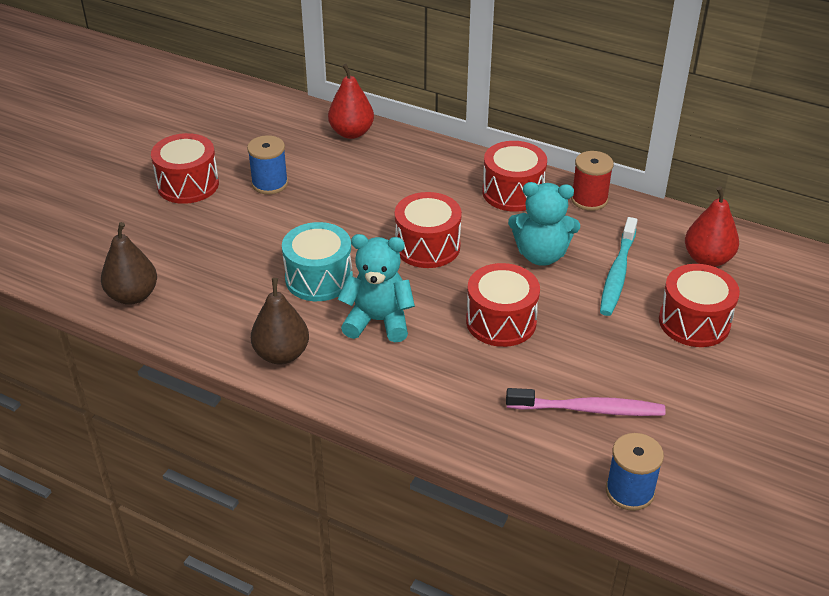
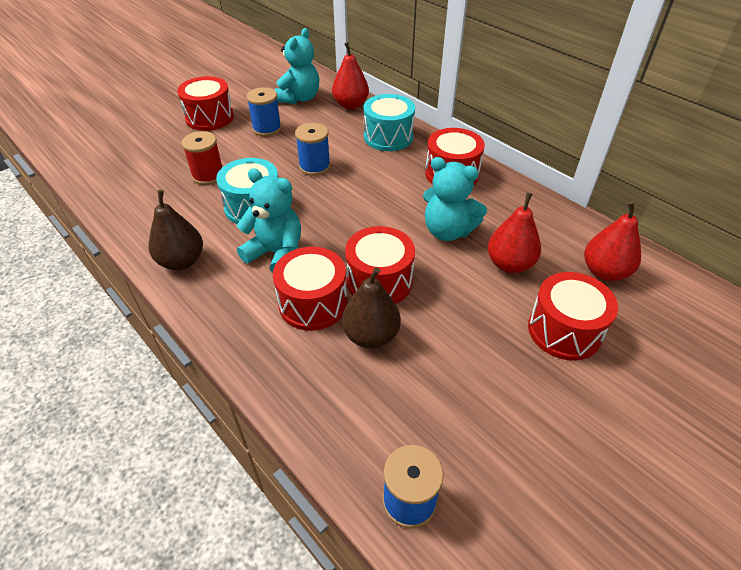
camera: 20 degrees right, 5 degrees up
(133, 296) = (111, 187): brown pear -> brown pear (371, 336)
(283, 136) = (299, 98): none -> turquoise teddy bear
(357, 217) = (314, 166): none -> blue spool
(419, 164) = (388, 137): none -> turquoise drum
(427, 246) = (355, 201): red drum -> red drum (313, 303)
(588, 409) = (414, 391): pink toothbrush -> none
(589, 199) = (515, 194): red spool -> red spool (208, 175)
(617, 273) = (509, 264): turquoise toothbrush -> red pear

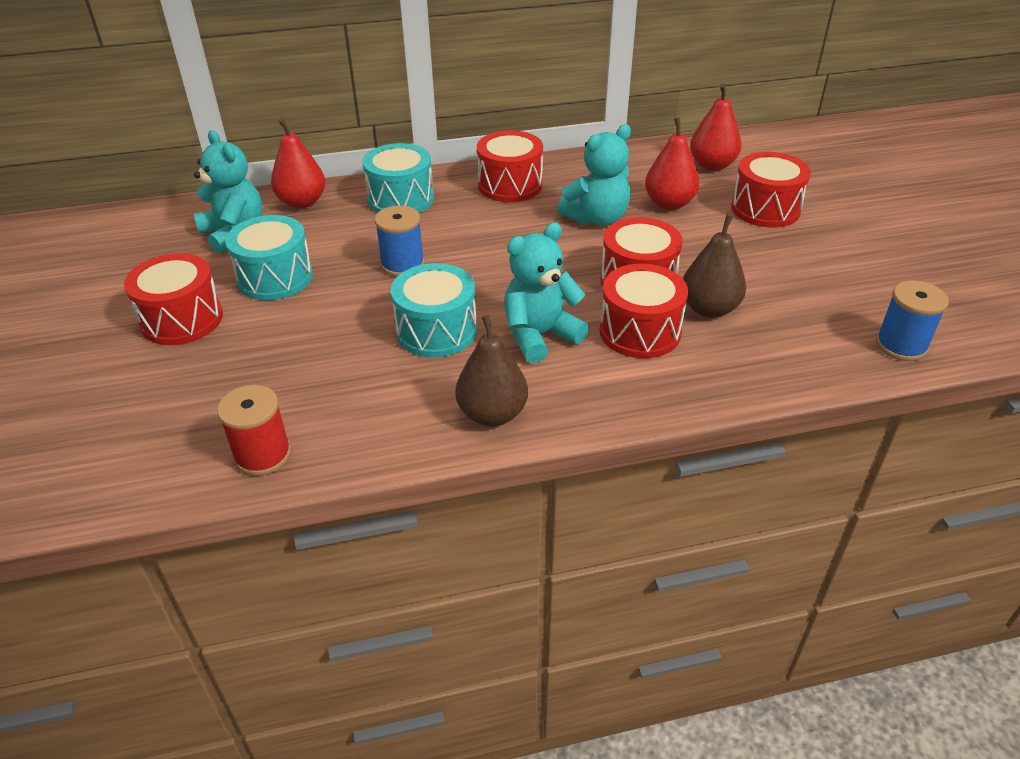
camera: 60 degrees left, 5 degrees down
(208, 175) = (329, 353): red spool -> red spool (263, 455)
(267, 128) = (275, 278): blue spool -> turquoise drum

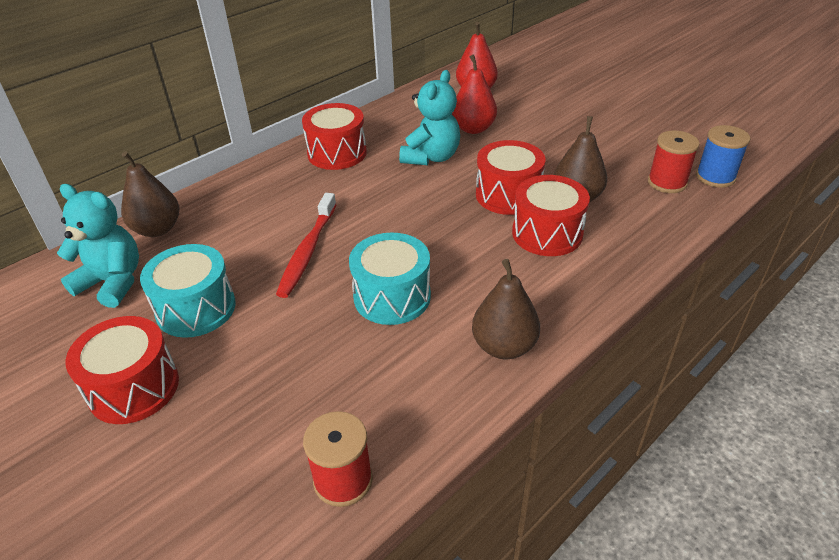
camera: 30 degrees left, 0 degrees up
(302, 202) = (157, 229): red pear -> brown pear
(401, 199) = (252, 195): turquoise drum -> none
(402, 264) = (307, 251): blue spool -> red toothbrush
(540, 335) = (478, 266): turquoise teddy bear -> none
(765, 209) = (542, 111): red drum -> none
(832, 330) = (667, 182): none -> red spool

